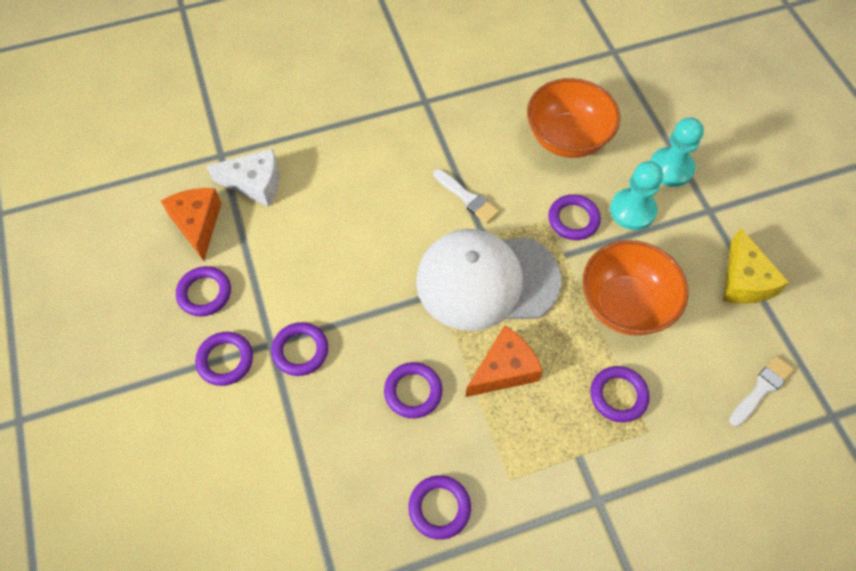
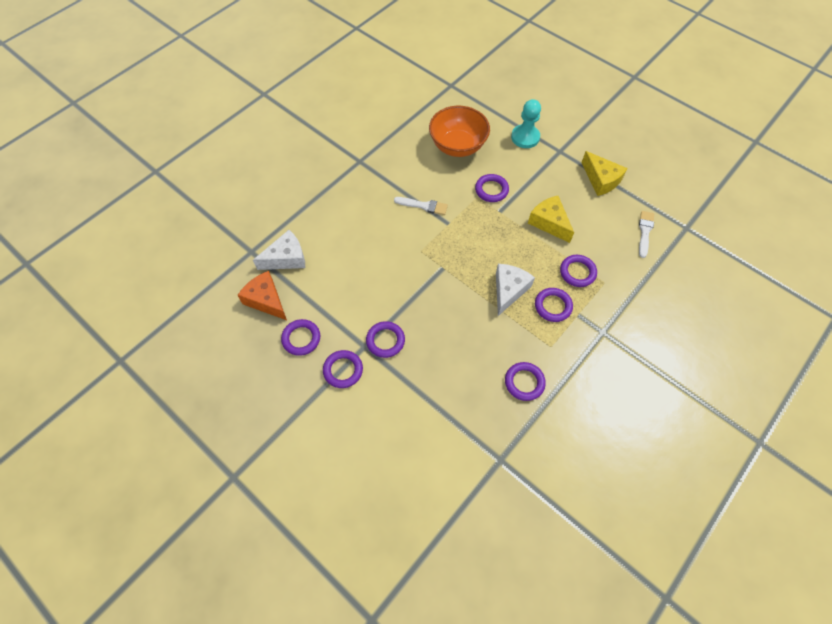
camera: 30 degrees left, 0 degrees up
(413, 392) = (467, 329): purple ring -> purple ring (553, 306)
(487, 280) = (466, 246): white cap -> none
(504, 369) = (509, 290): orange cheese -> white cheese
(625, 304) = (549, 222): orange bowl -> yellow cheese
(632, 210) = (520, 170): turquoise pawn -> none

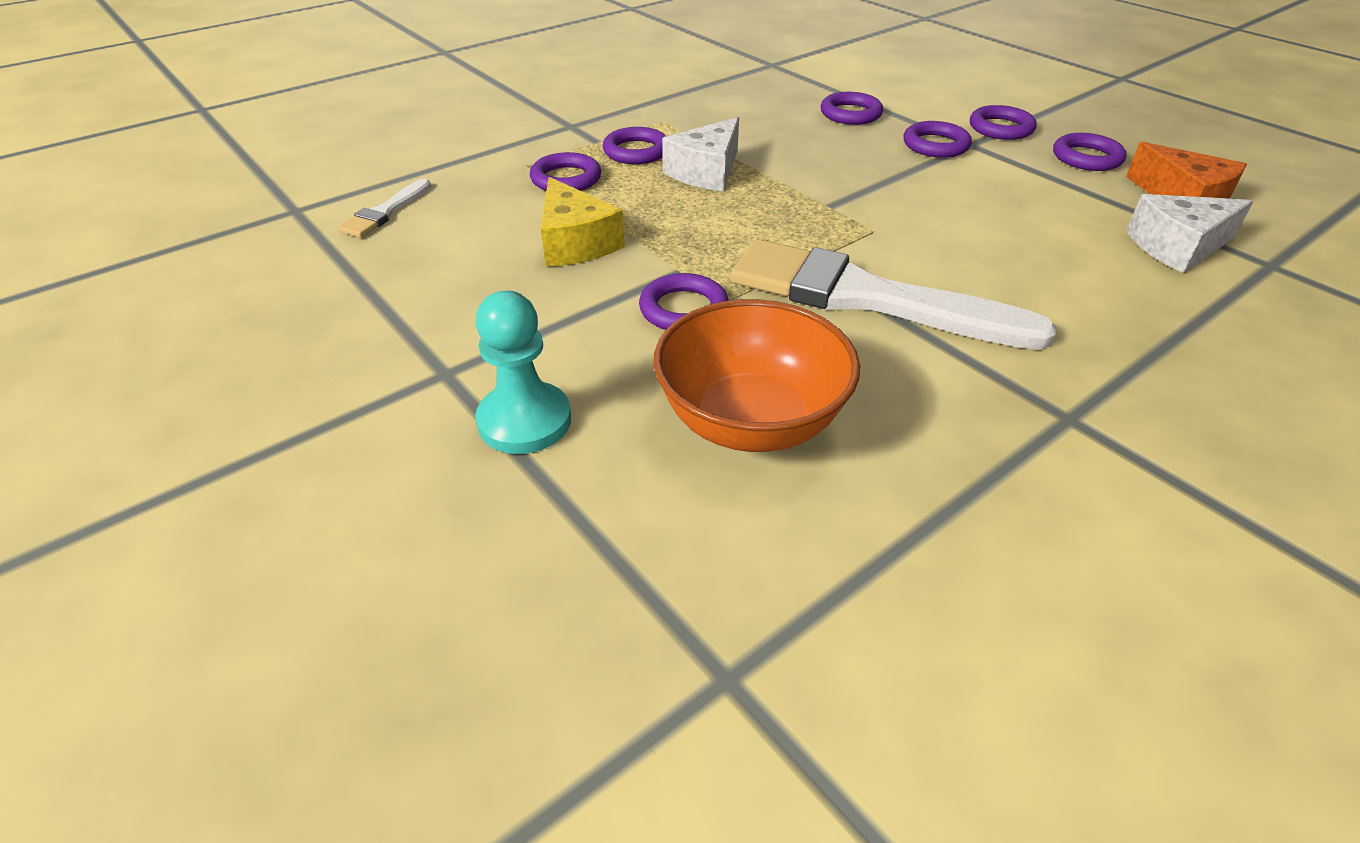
camera: 170 degrees left, 20 degrees down
(423, 206) = (866, 298): white brush -> white brush, size x2.25
(524, 382) = (719, 101): purple ring -> purple ring (850, 114)
(601, 180) = (392, 299): yellow cheese -> none

